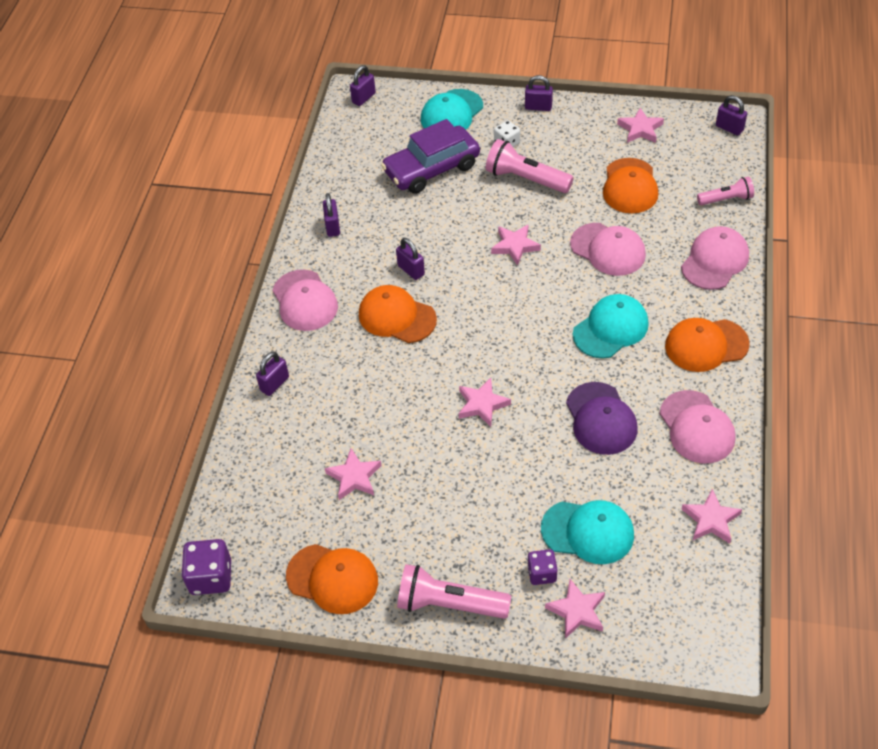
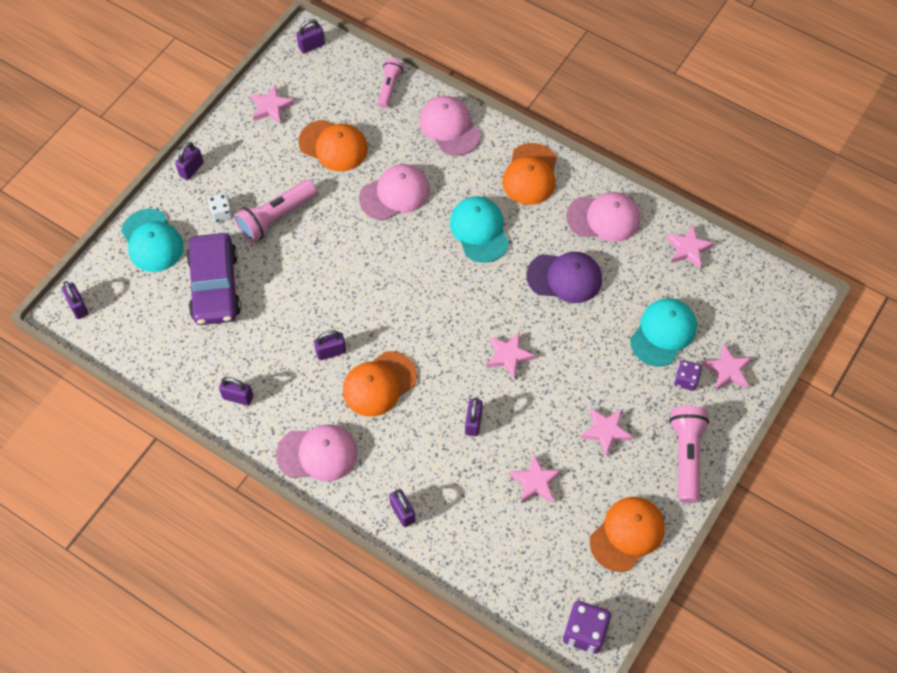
camera: 70 degrees left, 10 degrees up
(393, 403) = (473, 422): none -> purple padlock
(449, 604) = (685, 456): pink flashlight -> pink flashlight turned 150 degrees clockwise
(515, 246) = (350, 260): pink star -> pink star (606, 431)

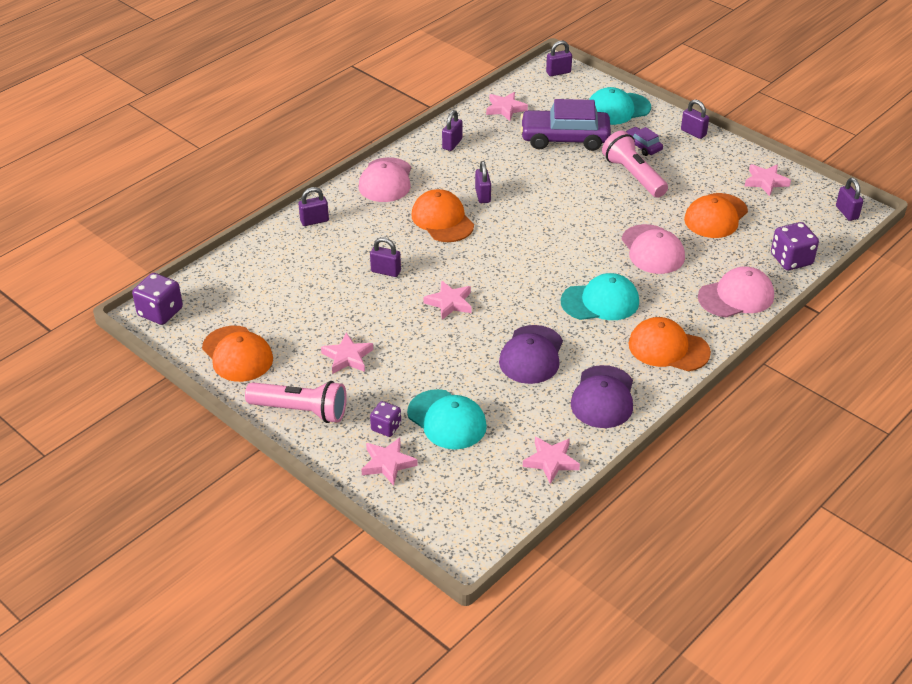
camera: 100 degrees right, 20 degrees down
(221, 213) = (642, 146): white dice -> purple car
(389, 87) = (791, 259): pink flashlight -> purple dice
(535, 482) = (313, 302): pink star -> pink star (505, 109)
(603, 218) = (603, 397): pink cap -> purple cap

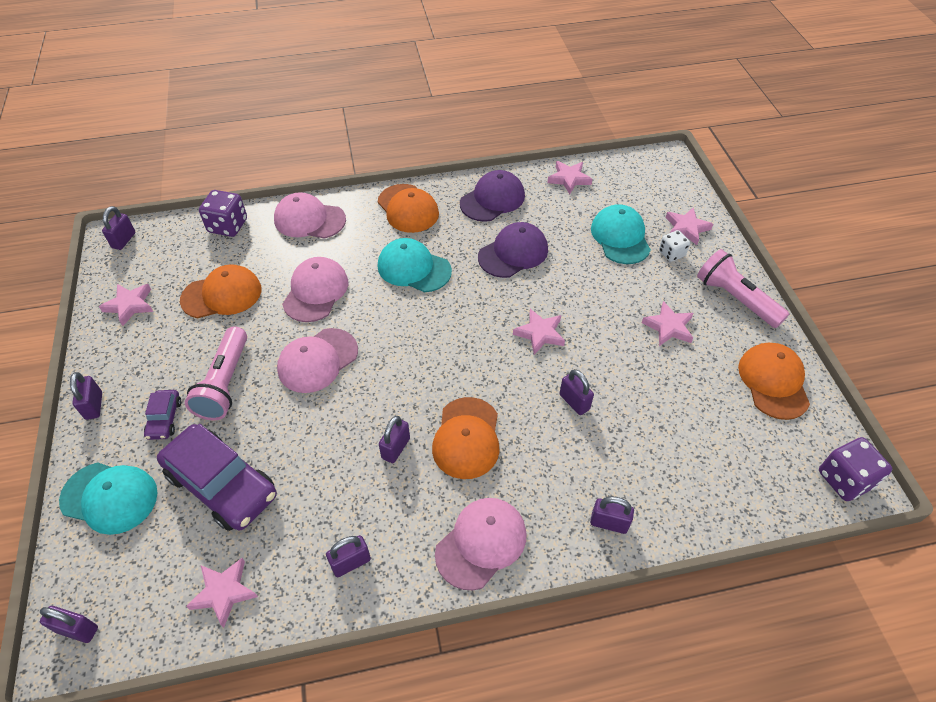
camera: 145 degrees left, 10 degrees up
(386, 427) = (671, 253): purple dice -> white dice
(591, 213) = (317, 360): none -> pink cap

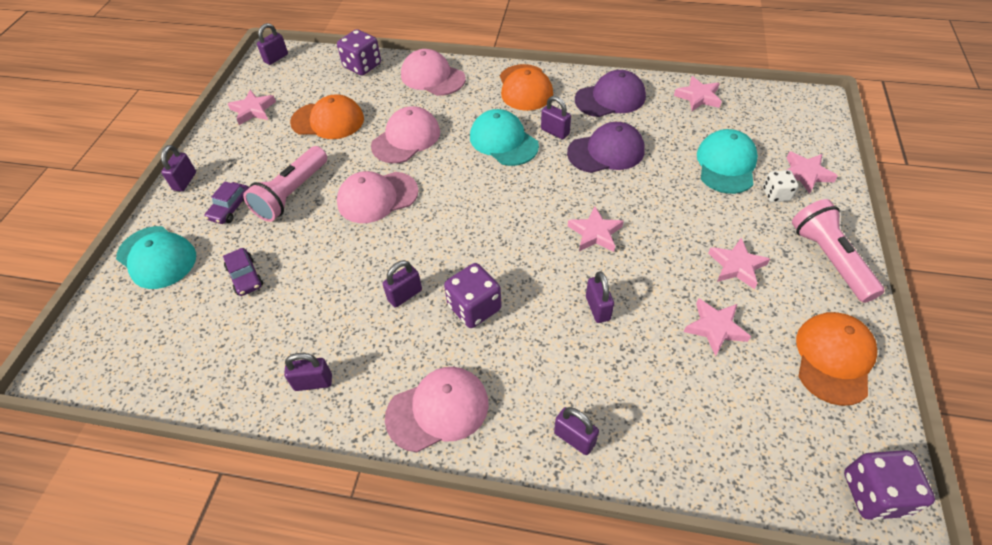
camera: 25 degrees right, 0 degrees up
(77, 629) = (78, 354): purple padlock -> purple padlock (555, 132)
(222, 484) = (245, 276): purple car -> purple car, size x0.47
(224, 592) = (198, 367): pink star -> pink star (715, 328)
(466, 438) = (474, 307): orange cap -> purple dice

